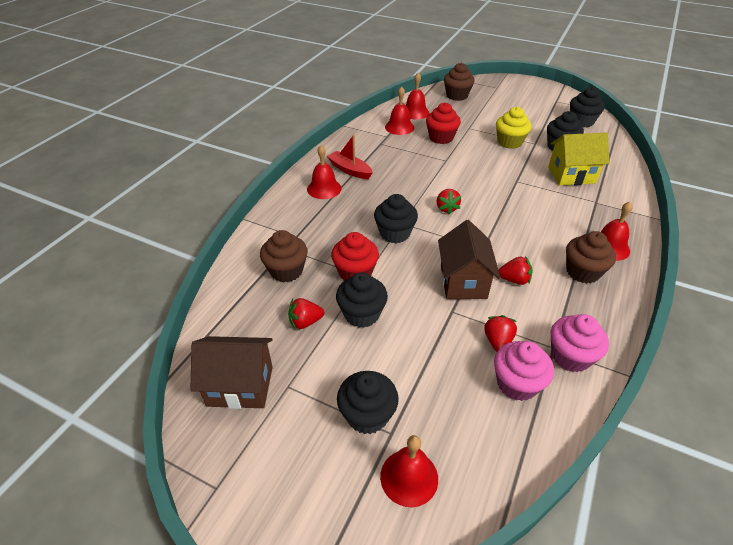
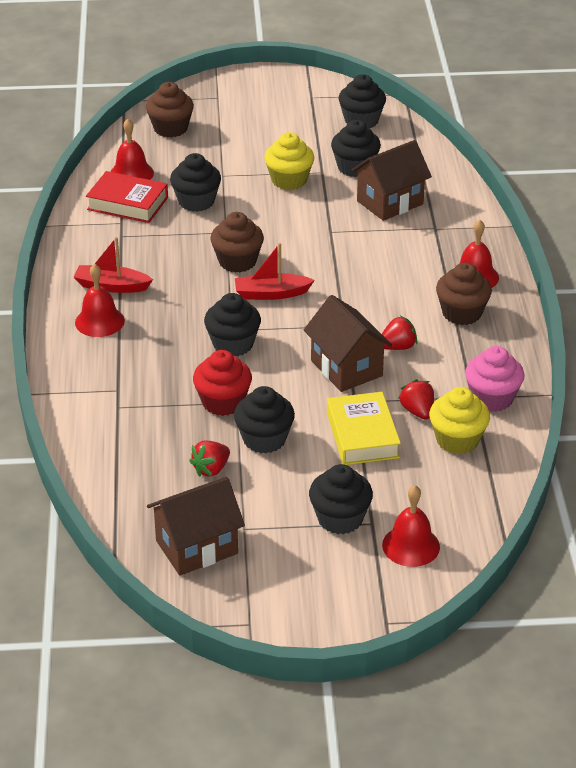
camera: 30 degrees left, 5 degrees down
(286, 271) = (142, 429): brown cupcake -> brown cupcake (237, 261)
(399, 127) = (128, 203): red bell -> red book
(438, 343) = (362, 435): none -> yellow book
(441, 138) = (196, 201): red cupcake -> black cupcake
(446, 208) = (271, 294): red strawberry -> red boat
(517, 383) = (457, 440): pink cupcake -> yellow cupcake
(571, 175) = (390, 202): yellow house -> brown house

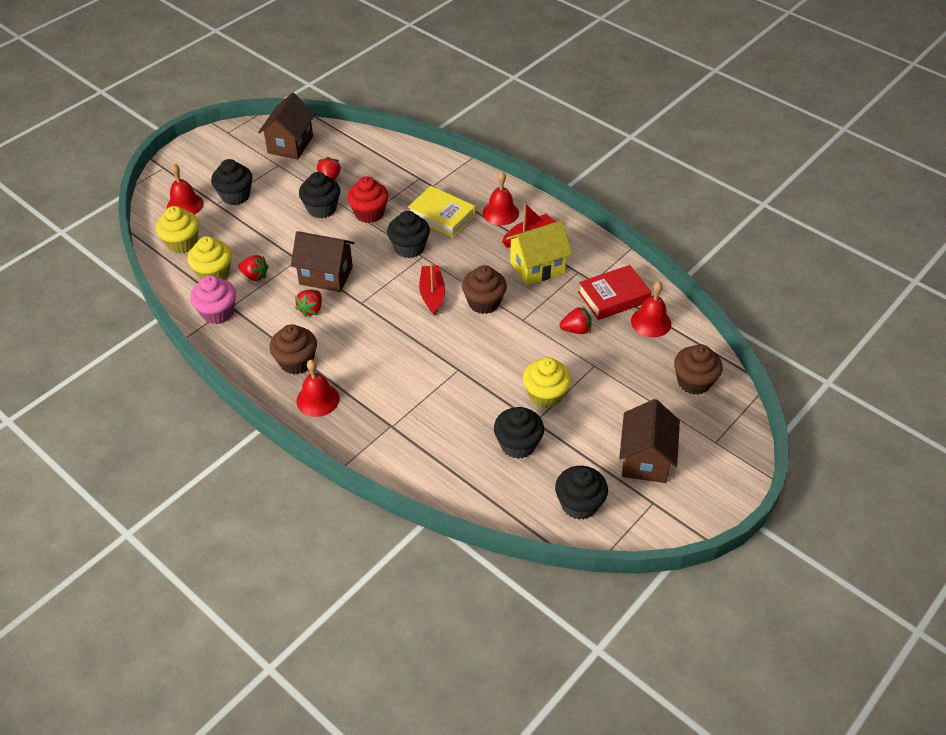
camera: 135 degrees right, 10 degrees up
(148, 259) = (537, 267): none -> yellow house
(196, 201) = (576, 330): black cupcake -> red strawberry
(271, 294) = (432, 294): red boat -> red boat turned 45 degrees counterclockwise
(362, 435) = (271, 243): yellow book -> yellow book (442, 216)
(390, 202) = (450, 427): brown house -> brown house (645, 459)
(459, 497) = (182, 243): none -> yellow cupcake

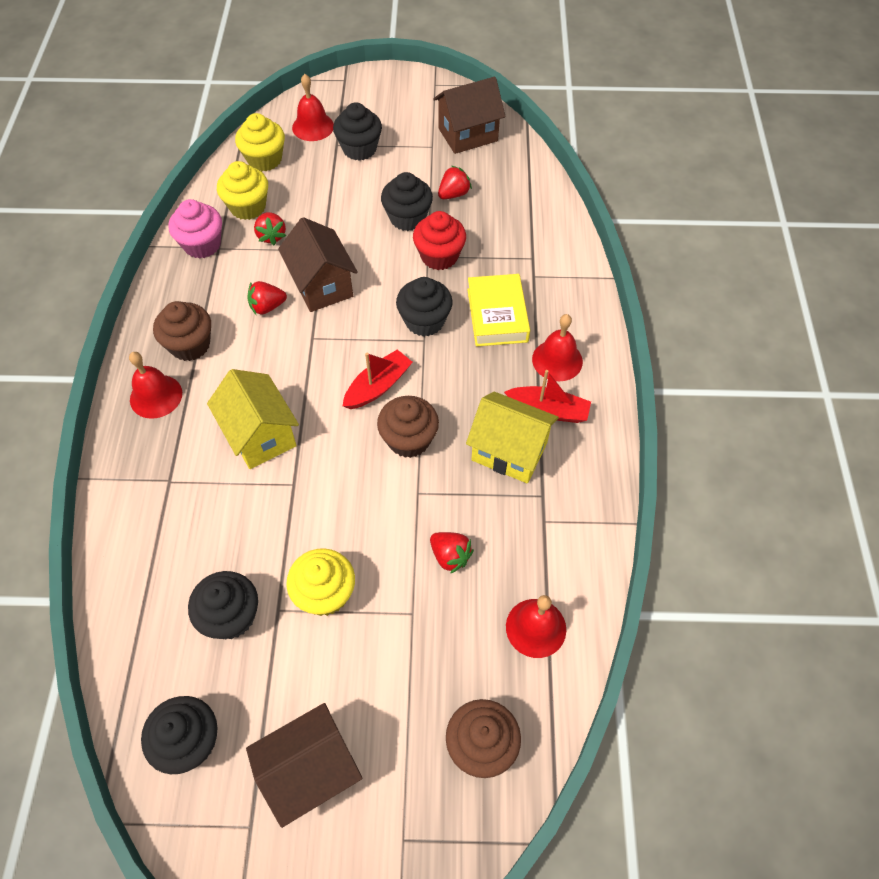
camera: 50 degrees right, 10 degrees up
(406, 365) = (260, 435): none -> yellow house
(613, 297) = (538, 559): red book -> none

